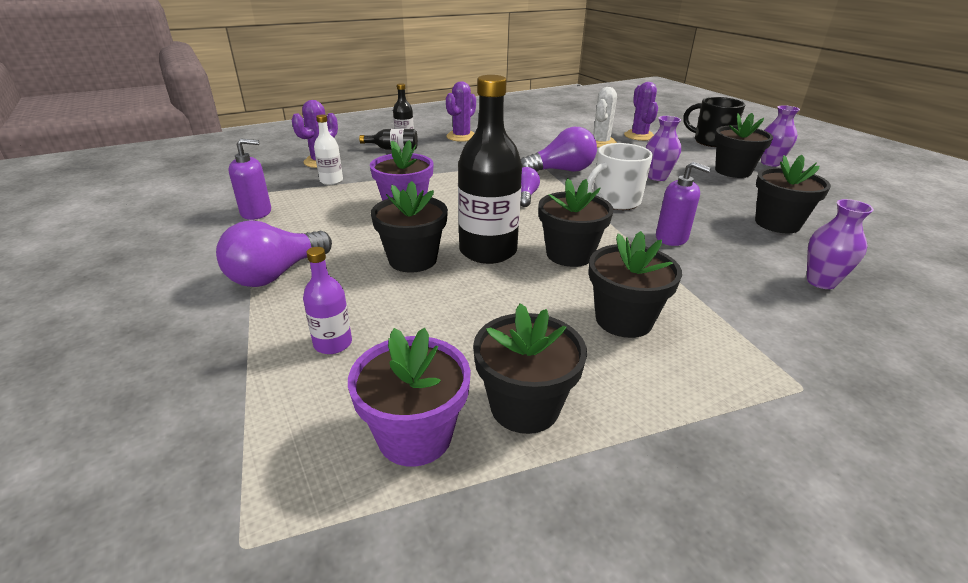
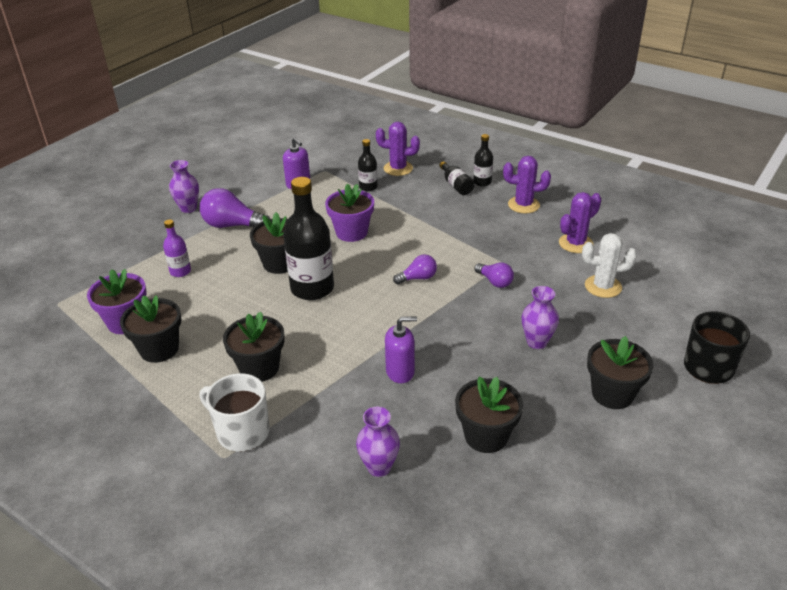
camera: 65 degrees right, 5 degrees up
(331, 181) = (368, 187): white bottle -> black bottle
(561, 171) = (494, 282): purple light bulb -> purple light bulb, size x0.58
(569, 254) = (332, 325): black flower pot -> none
(615, 201) = (450, 327): white mug -> white mug (241, 432)
(639, 136) = (660, 308): purple cactus -> purple cactus (575, 243)
(671, 238) = (400, 372): purple soap dispenser -> purple soap dispenser turned 105 degrees counterclockwise
(770, 163) = (677, 423): purple vase -> purple vase (188, 208)

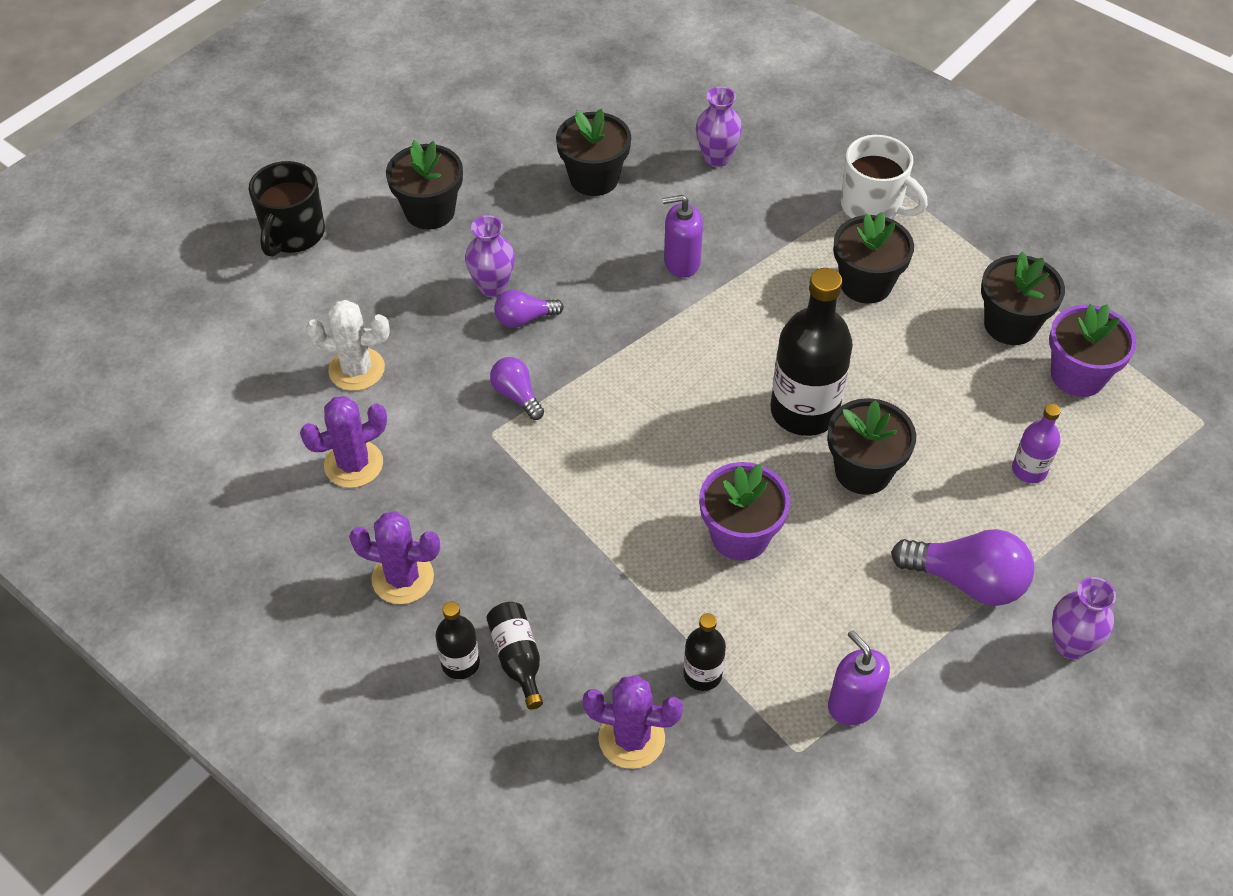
camera: 175 degrees left, 15 degrees up
(418, 278) = (635, 415): purple light bulb -> purple light bulb (524, 319)

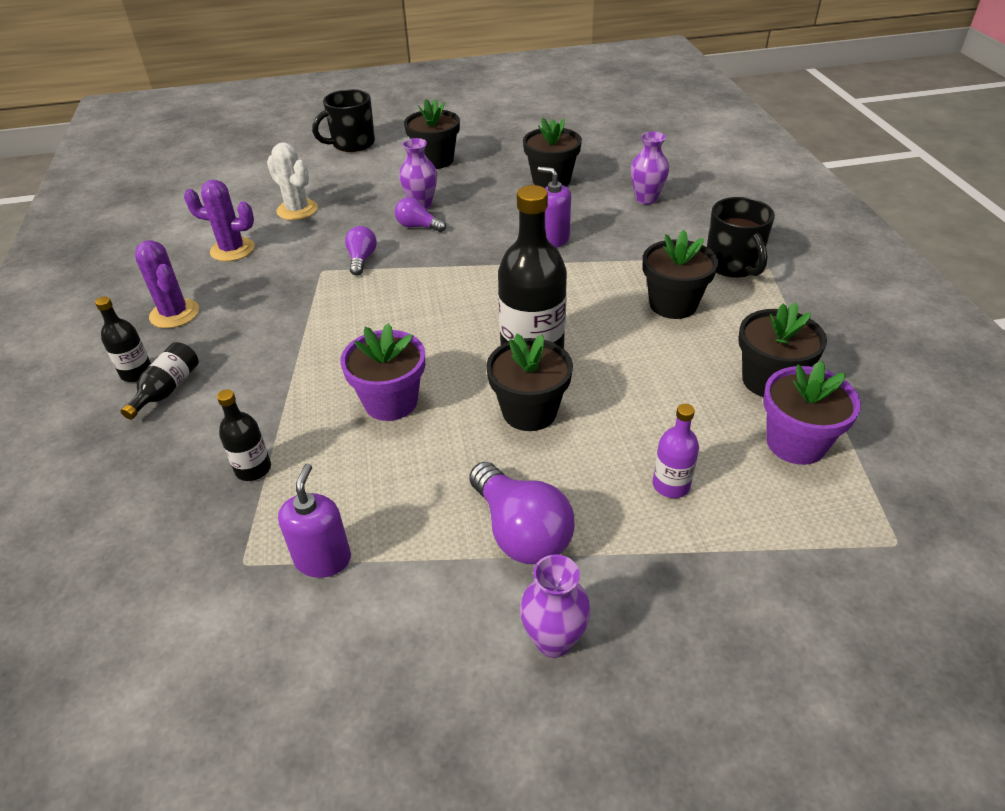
camera: 40 degrees right, 10 degrees down
(631, 738) = (159, 477): purple cactus -> none
(873, 206) = (733, 265): white mug -> black mug

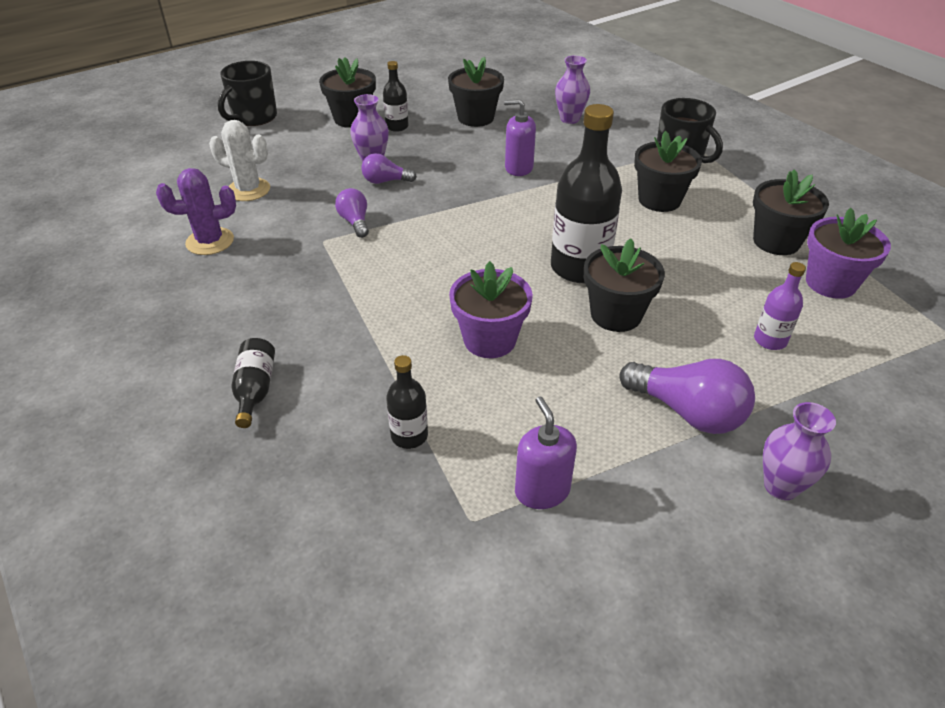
camera: 25 degrees left, 0 degrees up
(137, 373) = (206, 384): black bottle -> black bottle (397, 126)
(174, 314) = (199, 317): purple cactus -> none

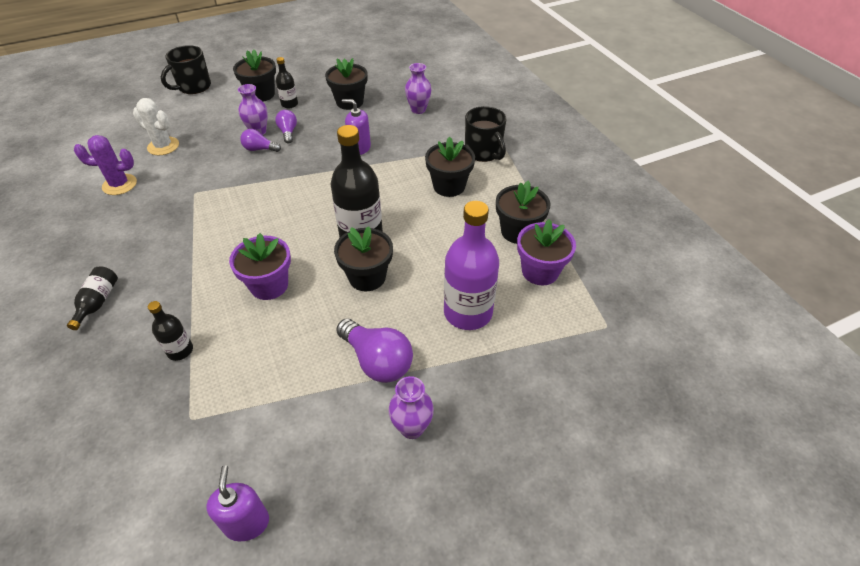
camera: 10 degrees right, 5 degrees up
(355, 222) = (223, 180): purple light bulb -> purple light bulb (288, 132)
(542, 491) = (247, 405): purple soap dispenser -> purple soap dispenser (246, 523)
(770, 340) = (468, 312): purple bottle -> purple bottle, size x2.00

